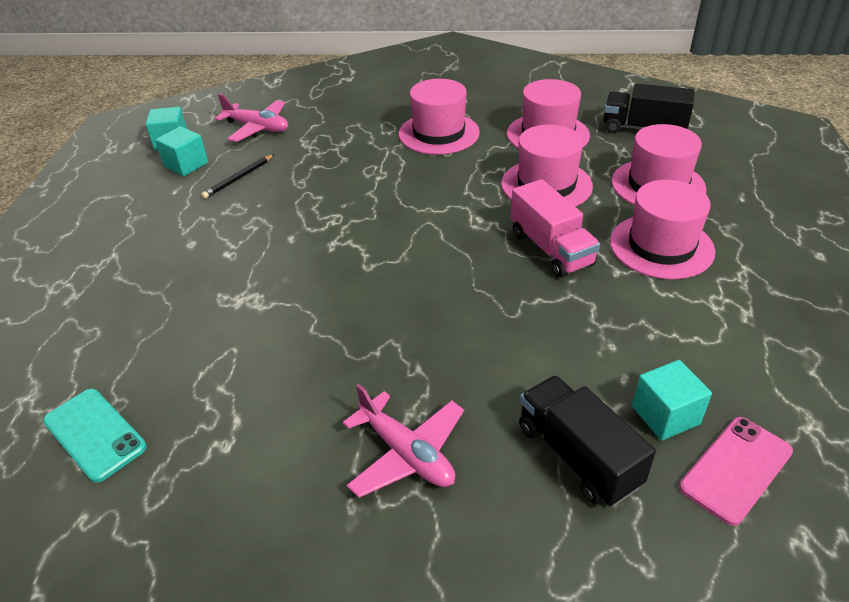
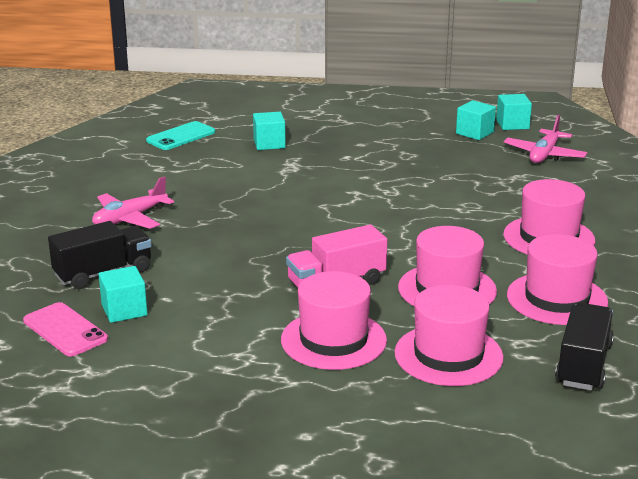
camera: 90 degrees right, 15 degrees down
(162, 326) = (269, 144): none -> turquoise cube
(239, 178) = (454, 153): black pencil -> none

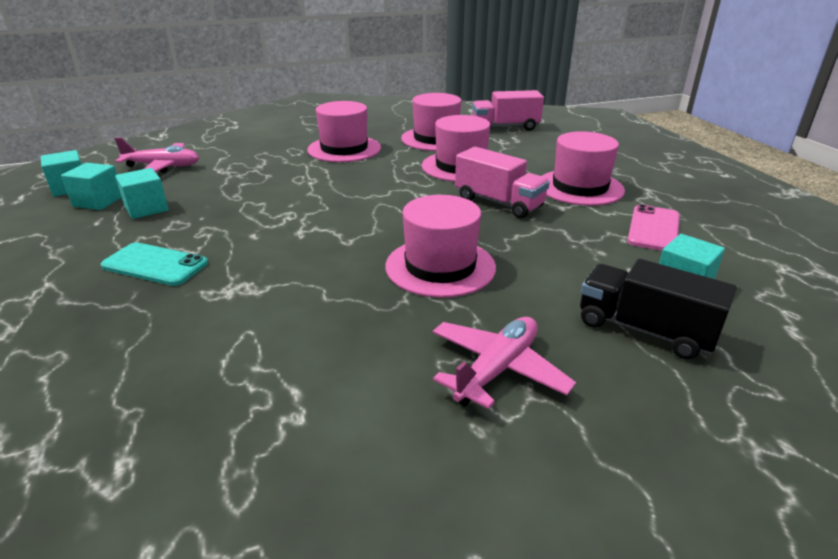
camera: 115 degrees left, 5 degrees up
(65, 330) = (764, 307): pink phone -> pink phone (654, 228)
(130, 219) = (497, 369): pink plane -> pink plane turned 75 degrees counterclockwise
(181, 136) = (115, 454): turquoise phone -> turquoise phone (155, 265)
(269, 144) = (148, 330): turquoise cube -> turquoise cube (146, 209)
(448, 355) = (544, 155): pink hat -> pink hat (440, 266)
(583, 365) = (505, 127): black truck -> pink truck

